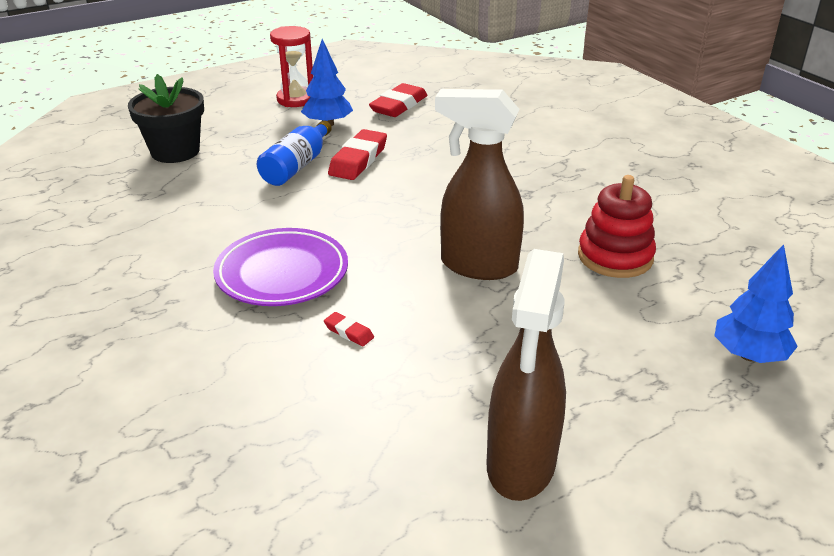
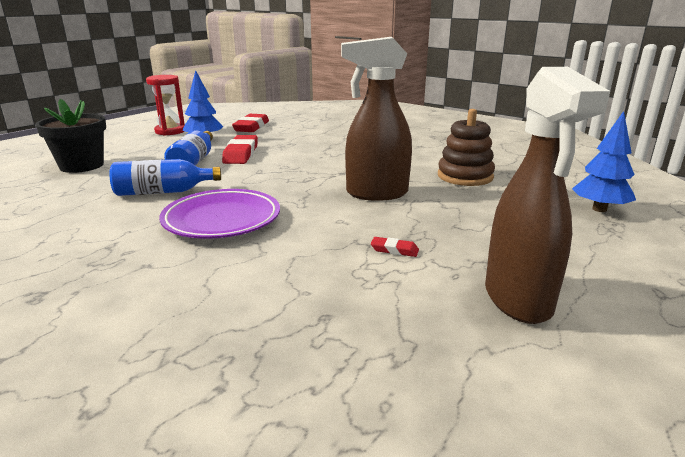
camera: 20 degrees left, 10 degrees down
(241, 214) = (163, 192): none -> blue bottle
(349, 332) = (306, 245): red eraser -> red eraser (394, 250)
(615, 257) = (465, 176): red stacking toy -> brown stacking toy

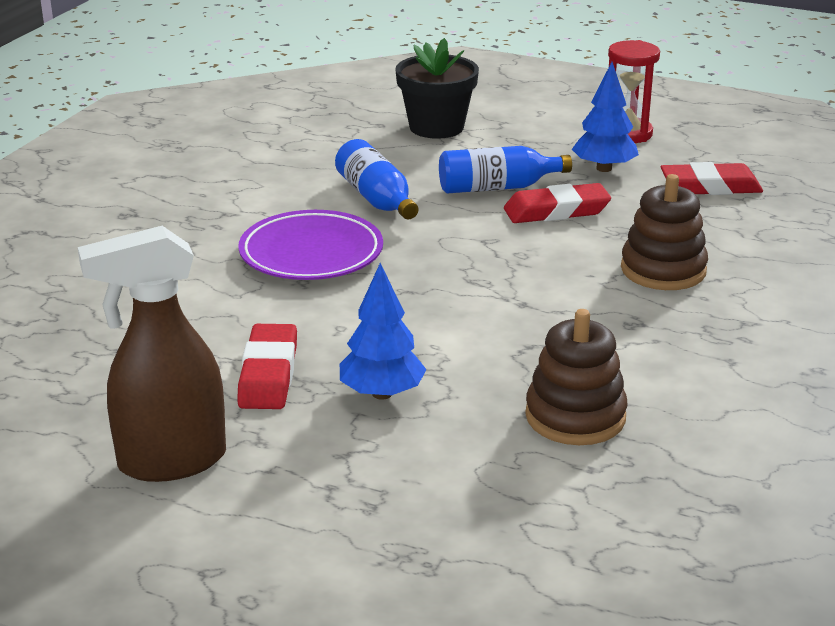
camera: 75 degrees right, 5 degrees up
(327, 144) = (663, 270): none -> brown stacking toy
(376, 193) = (448, 342): brown spray bottle -> none
(394, 250) = (268, 374): red eraser -> red eraser, size x2.11
(599, 209) = (486, 554): blue tree -> blue tree (382, 394)

